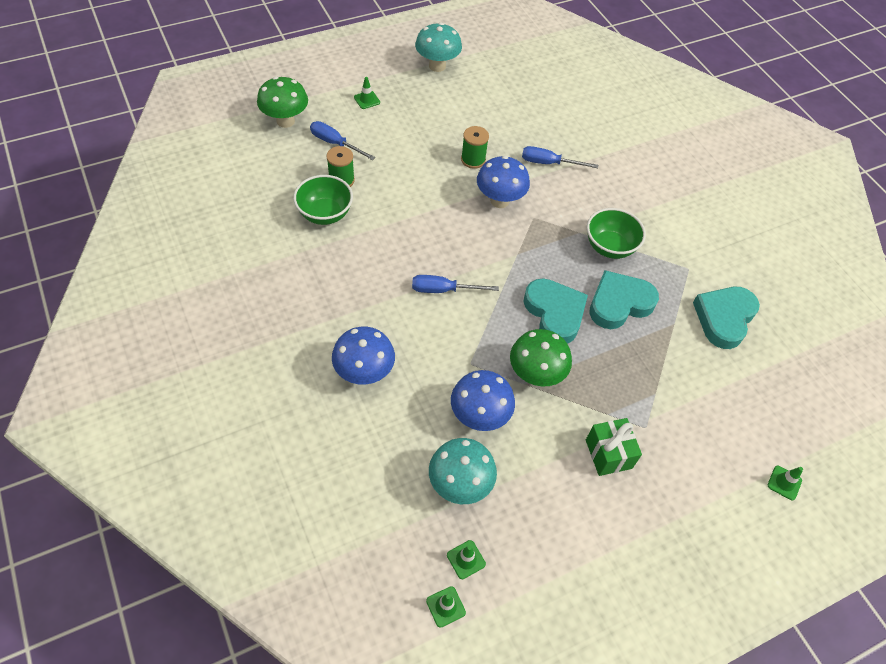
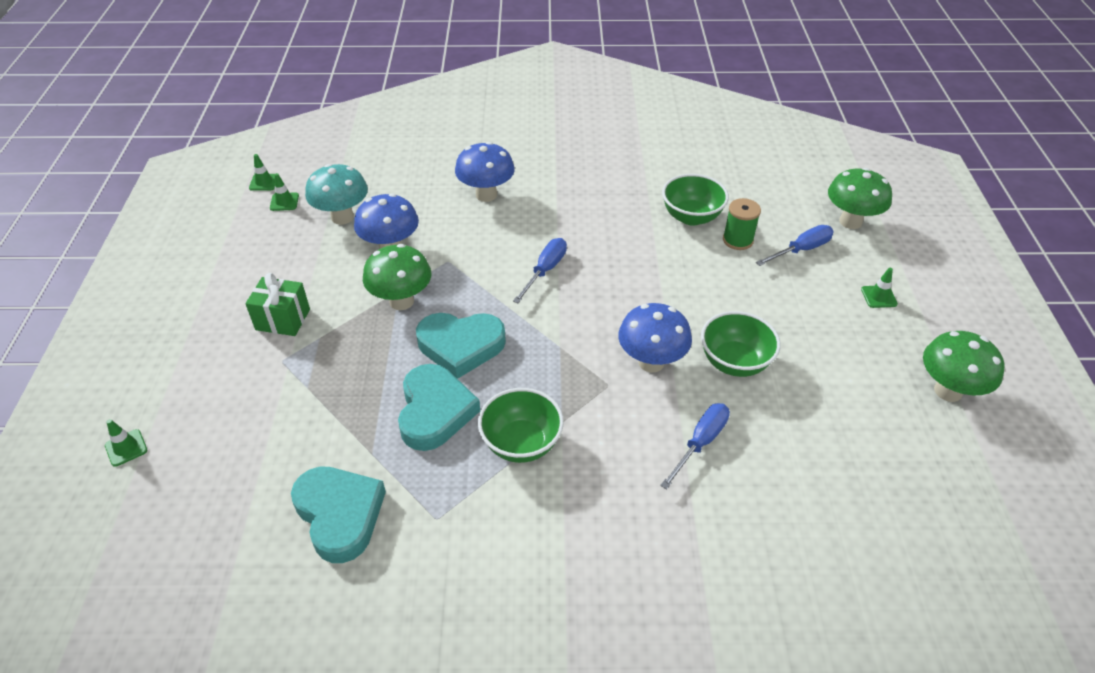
camera: 120 degrees right, 10 degrees down
(437, 66) = (948, 391): turquoise mushroom -> green mushroom
(473, 159) = (734, 362): green spool -> green bowl

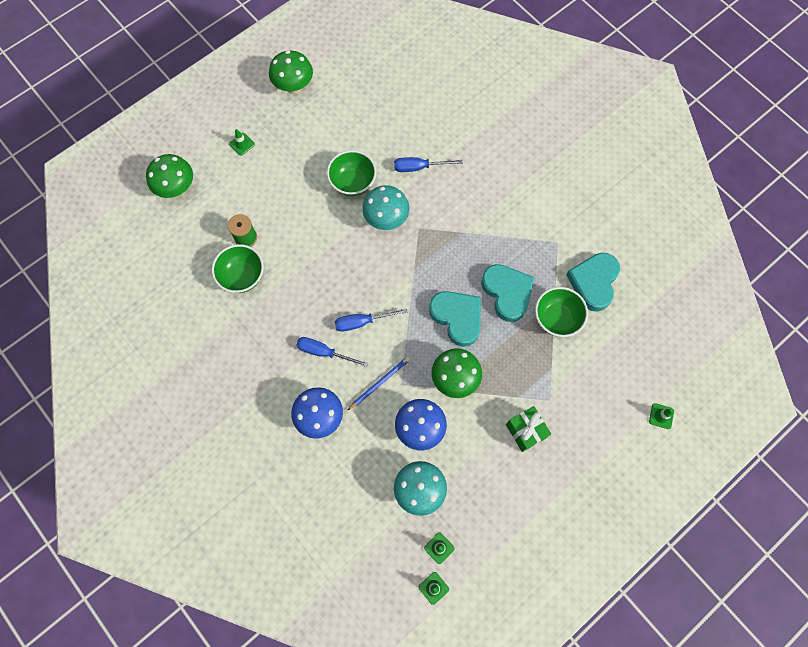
camera: 130 degrees left, 25 degrees up
(435, 411) = (507, 293): turquoise heart -> turquoise heart turned 105 degrees clockwise
(468, 248) = (380, 382): none -> blue pencil
(521, 443) = (488, 240): green bowl -> green bowl (556, 319)
(651, 362) = (386, 219): blue mushroom -> turquoise mushroom
(801, 250) = (228, 200): blue screwdriver -> blue screwdriver (324, 352)

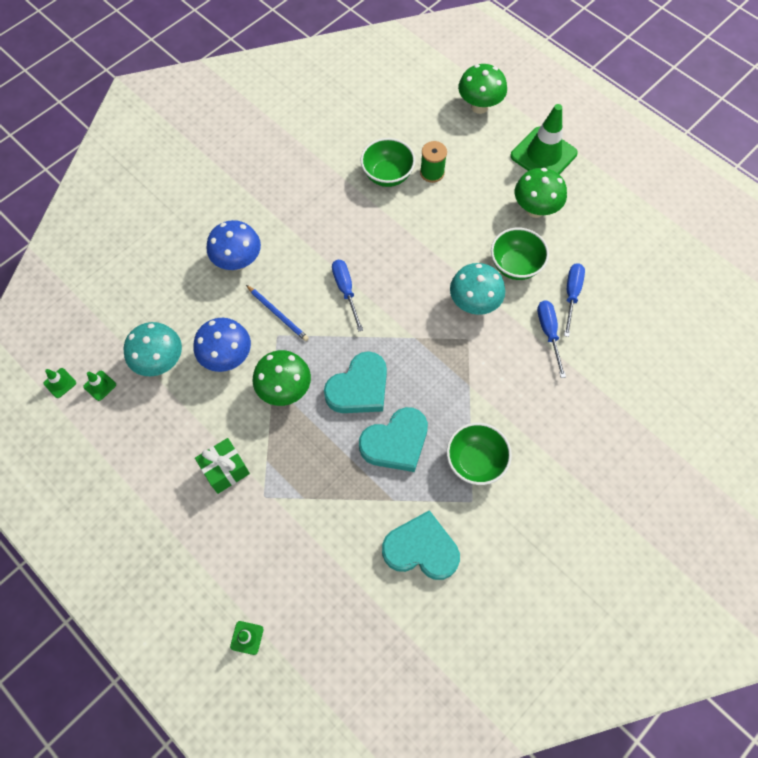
camera: 85 degrees right, 5 degrees down
(242, 144) = (543, 155): green traffic cone -> green traffic cone, size x2.38
(294, 87) = (628, 194): green mushroom -> green mushroom (535, 209)
(324, 352) = (309, 258): blue screwdriver -> blue screwdriver (571, 295)
(556, 319) = (367, 503): green bowl -> green bowl (475, 461)

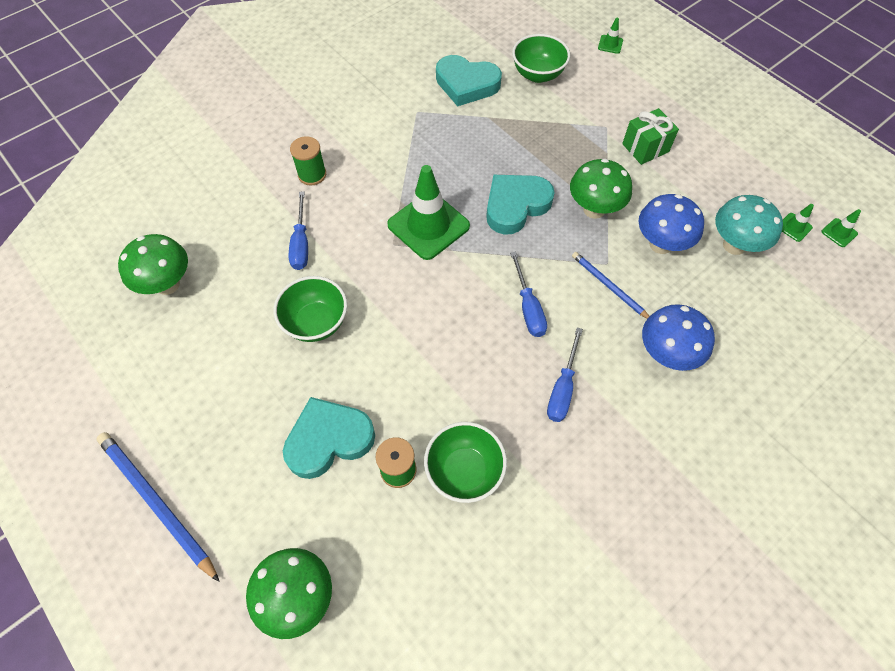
camera: 175 degrees left, 5 degrees down
(396, 442) = (481, 158): turquoise heart -> turquoise heart (328, 440)
(474, 304) = (377, 281): turquoise mushroom -> none
(475, 461) = (407, 139): green bowl -> green bowl (538, 74)
(535, 209) = (267, 397): green mushroom -> green mushroom (167, 284)
(543, 155) = (225, 488): green traffic cone -> green traffic cone (428, 225)
(561, 408) = (312, 174): none -> green spool
(571, 295) = (260, 282): blue screwdriver -> blue screwdriver (562, 388)
(584, 144) = (156, 503): none -> blue pencil

